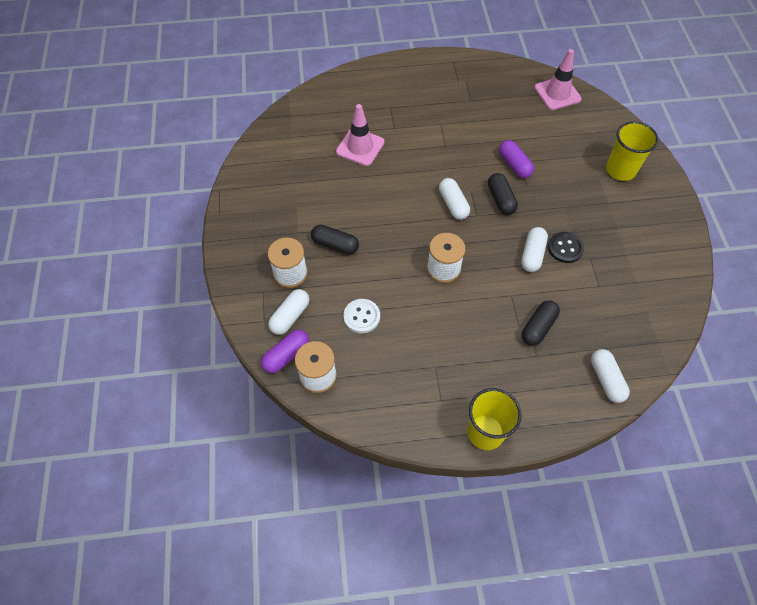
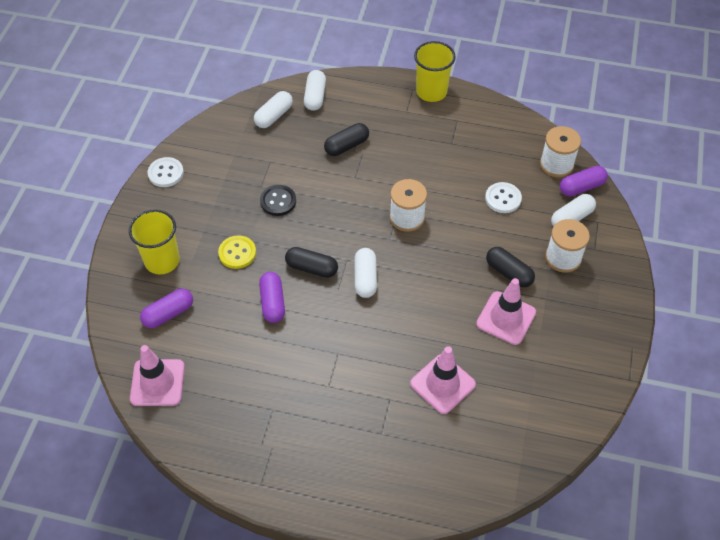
camera: 160 degrees left, 5 degrees down
(327, 206) = (506, 318): none -> pink traffic cone
(500, 199) = (312, 268): black capsule -> black capsule turned 75 degrees counterclockwise
(532, 254) = (313, 205): white capsule -> white capsule (274, 116)
(567, 193) = (237, 253): none -> yellow button
(584, 135) = (168, 314): none -> purple capsule
(681, 243) = (166, 173): none -> white button

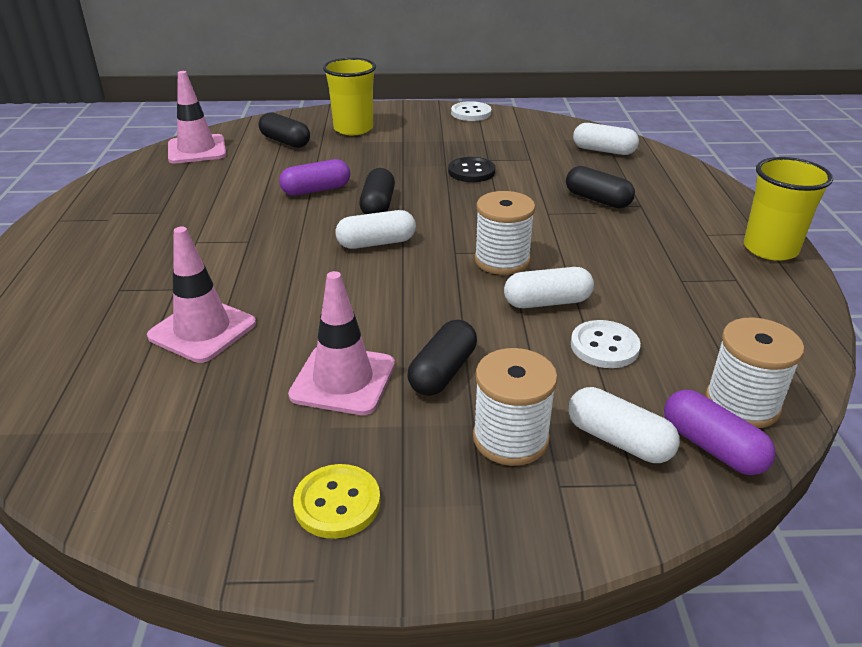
camera: 75 degrees right, 20 degrees down
(168, 314) = (285, 141): purple capsule -> black capsule
(237, 253) = (381, 161): yellow button -> yellow button (337, 503)
(315, 96) = (662, 169): white capsule -> white capsule (547, 302)

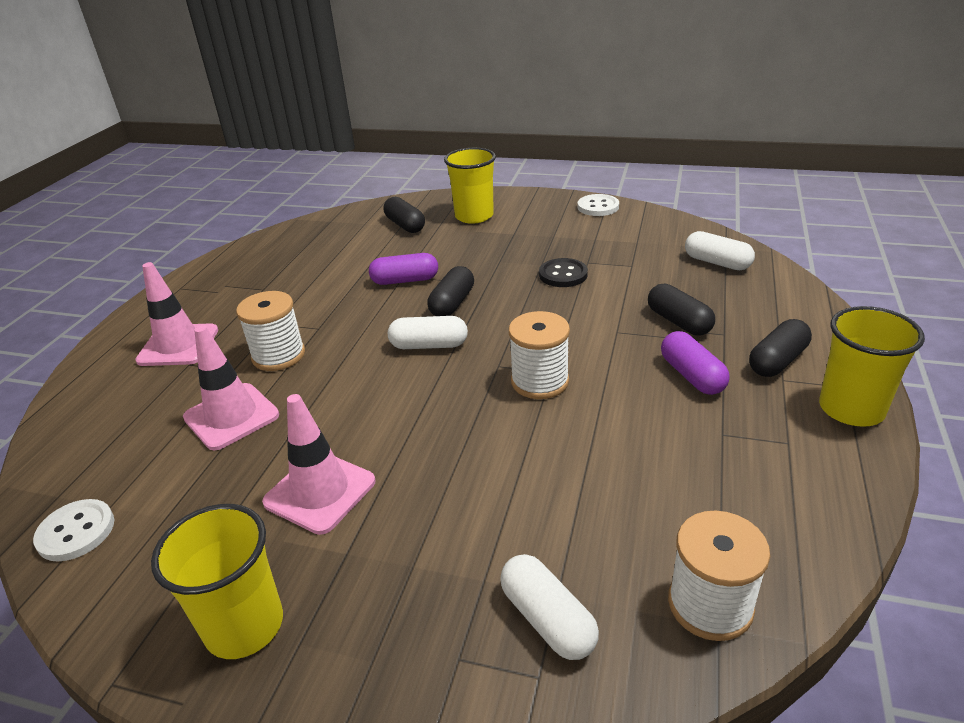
camera: 20 degrees right, 0 degrees up
(197, 150) = (325, 227): pink traffic cone -> pink traffic cone (178, 345)
(337, 503) = (244, 625): yellow button -> yellow cup
(442, 372) = (414, 501): black capsule -> black capsule (777, 361)
(510, 438) = (439, 591): white spool -> white spool (278, 355)
(547, 302) = (560, 438): white capsule -> none
(604, 346) = (592, 501): white button -> white button (76, 532)
(712, 447) = (646, 652): purple capsule -> purple capsule (692, 375)

